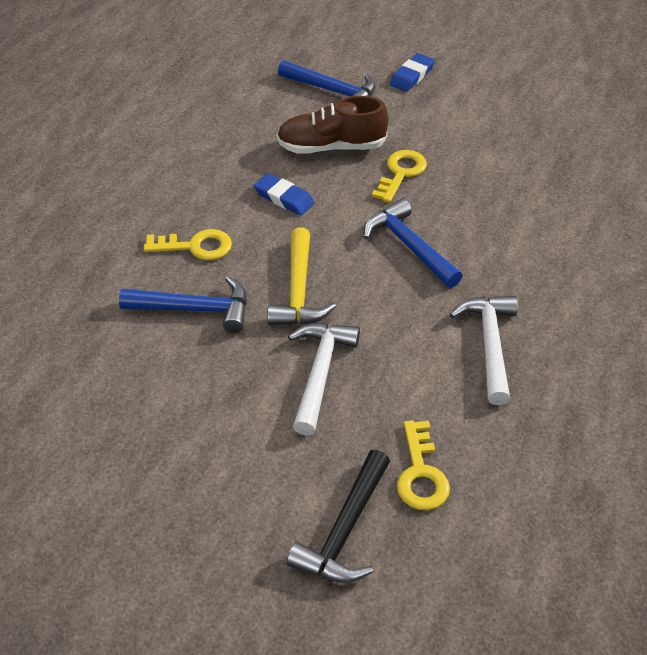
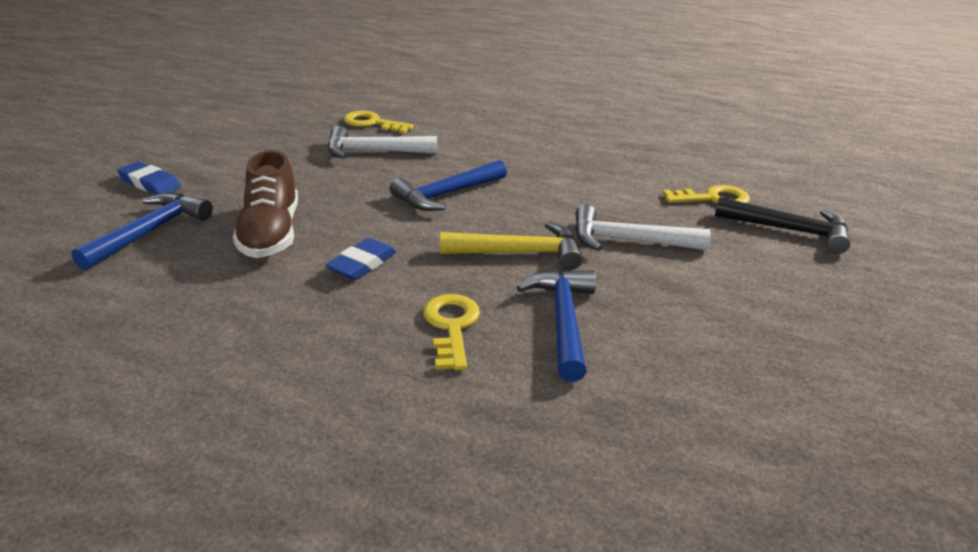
camera: 95 degrees left, 15 degrees down
(400, 173) = (331, 195): yellow key -> yellow key (372, 123)
(490, 345) = (566, 167): white hammer -> white hammer (374, 152)

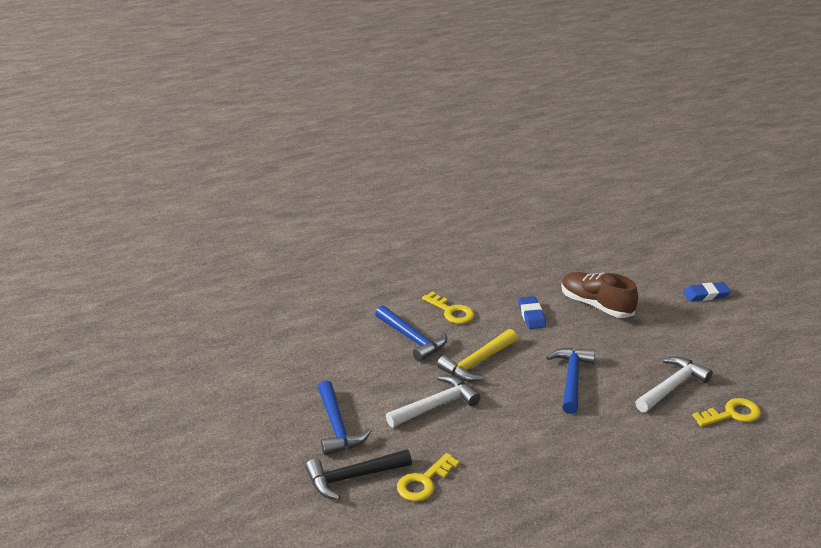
camera: 140 degrees right, 0 degrees up
(150, 232) = (639, 277): blue hammer -> blue hammer (337, 427)

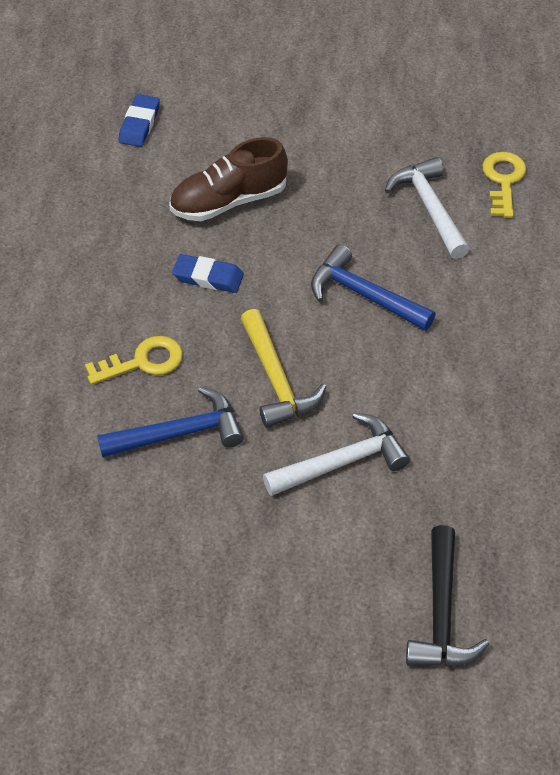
camera: 65 degrees left, 20 degrees up
(337, 427) = (328, 597): blue hammer -> none
(424, 482) = (486, 533): yellow key -> none
(435, 405) = (342, 462): white hammer -> white hammer turned 75 degrees clockwise
(706, 295) = (273, 89): blue eraser -> blue eraser (139, 124)

